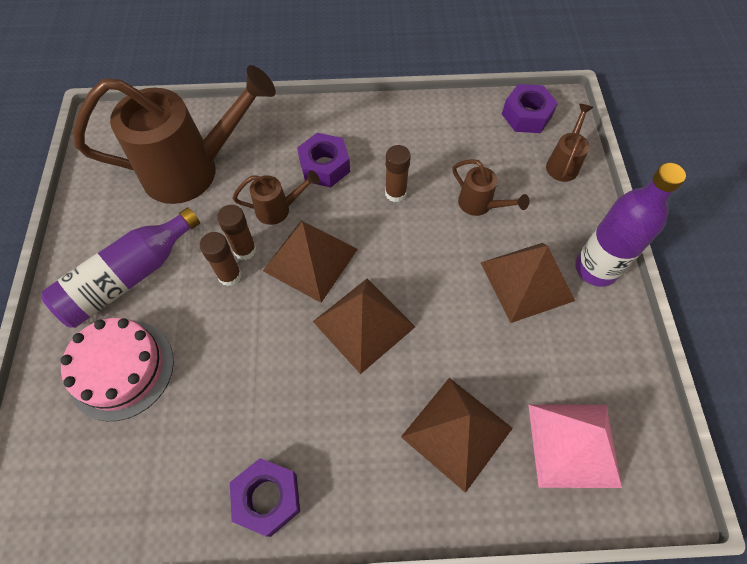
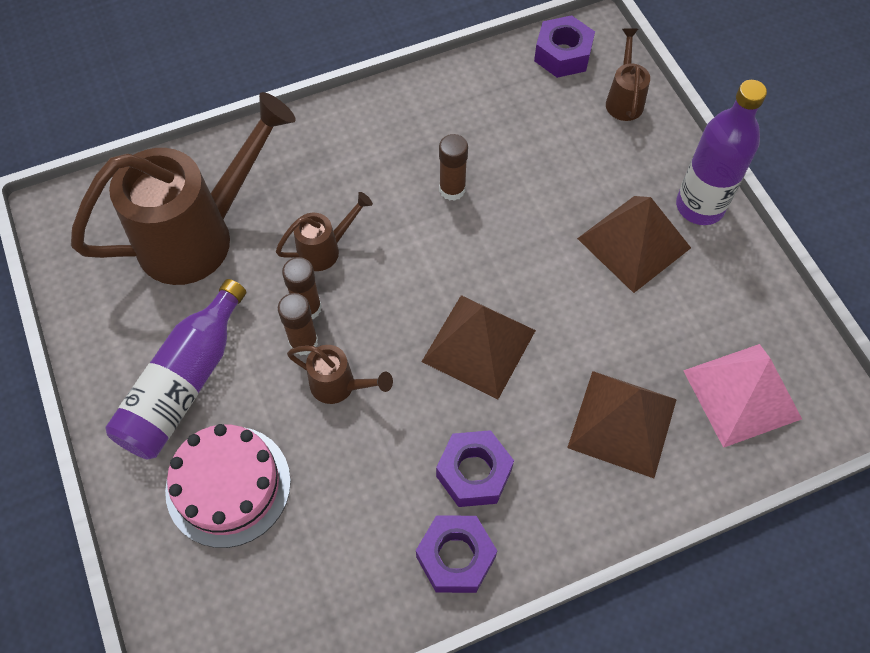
camera: 20 degrees left, 0 degrees up
(310, 260) = (388, 295): brown pyramid -> none
(324, 166) = (356, 183): purple nut -> purple nut (474, 473)
(480, 205) = (552, 175): brown watering can -> brown watering can (340, 386)

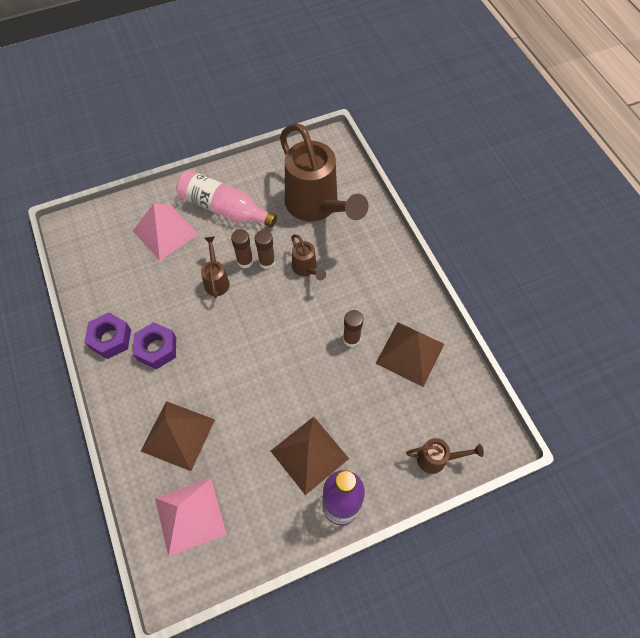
camera: 90 degrees right, 0 degrees up
(184, 384) = (224, 208): purple bottle -> pink bottle
(228, 485) = (165, 232): pink cake -> pink pyramid
(340, 386) = (216, 280): brown watering can -> brown watering can turned 150 degrees clockwise
(478, 345) = (237, 353): brown pyramid -> brown pyramid (410, 353)
(562, 54) = (476, 416): purple nut -> none

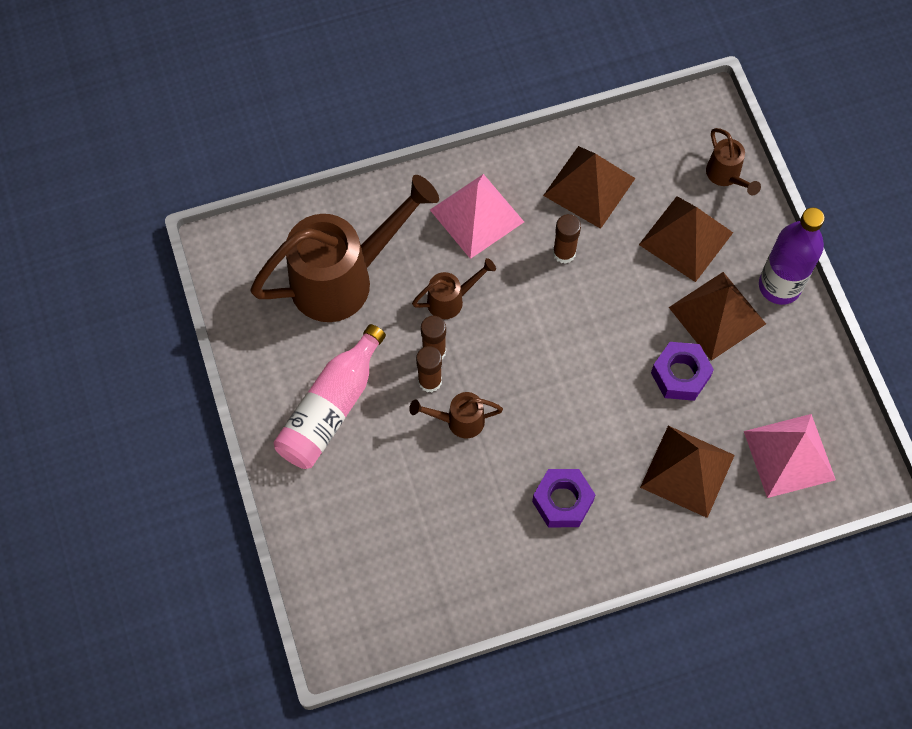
camera: 85 degrees left, 5 degrees up
(110, 339) = (543, 566): purple nut -> purple nut (680, 375)
(165, 232) = (366, 495): pink pyramid -> pink pyramid (477, 215)
(375, 428) = (686, 238): none -> brown pyramid
(437, 459) = (726, 176): brown watering can -> brown watering can turned 150 degrees clockwise

